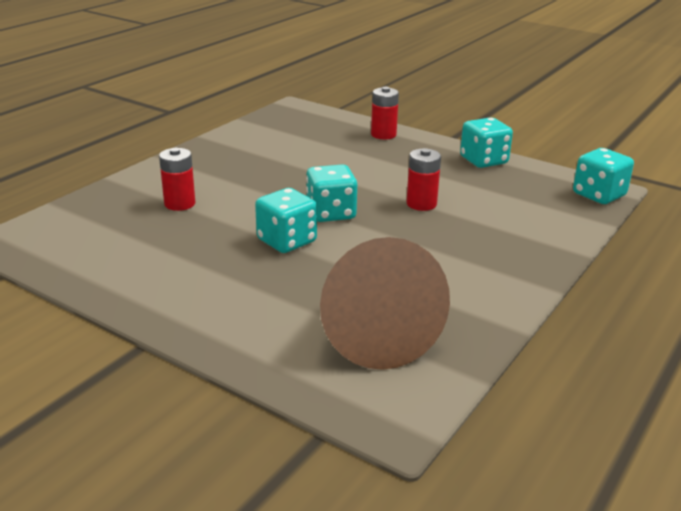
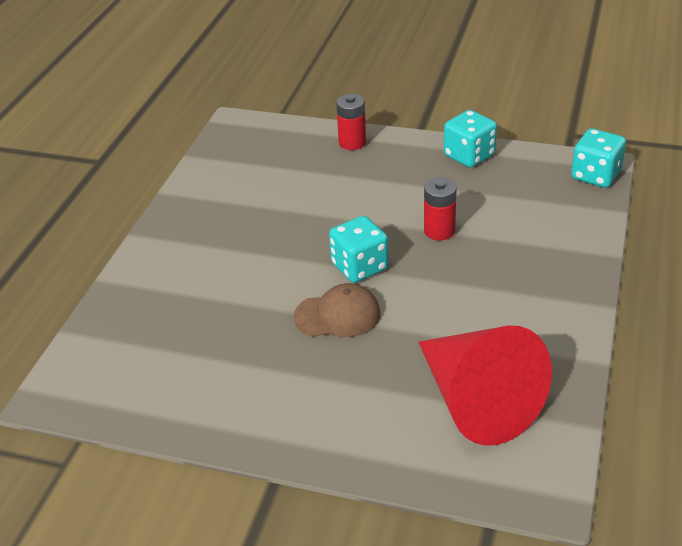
camera: 15 degrees left, 10 degrees up
(180, 204) = (201, 295): red battery -> none
(287, 241) = (337, 315): turquoise dice -> brown cap
(373, 331) = (477, 402): brown cone -> red cone

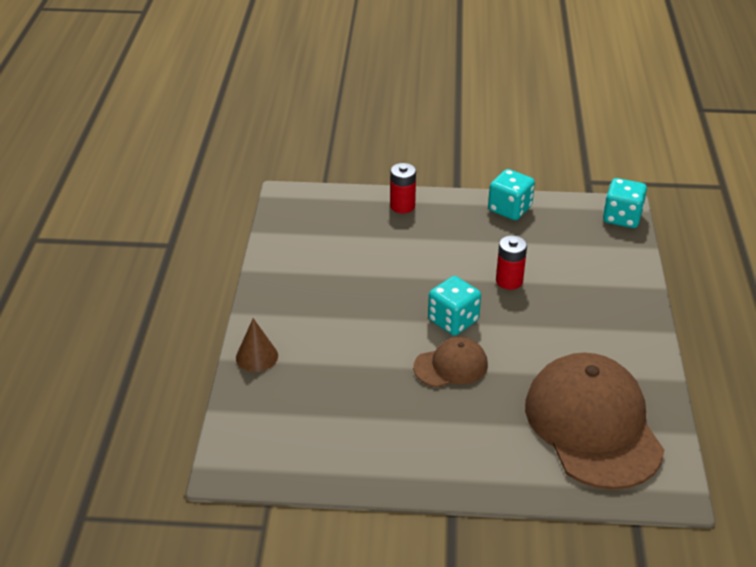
camera: 15 degrees left, 0 degrees up
(134, 281) = (257, 356): none -> brown cone
(477, 402) = (592, 425): red cone -> brown cap

